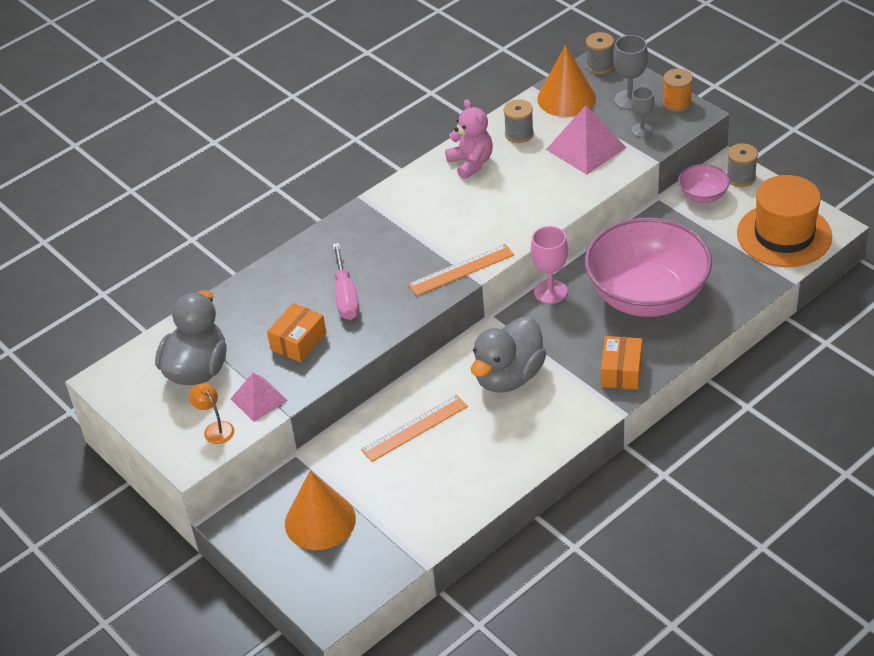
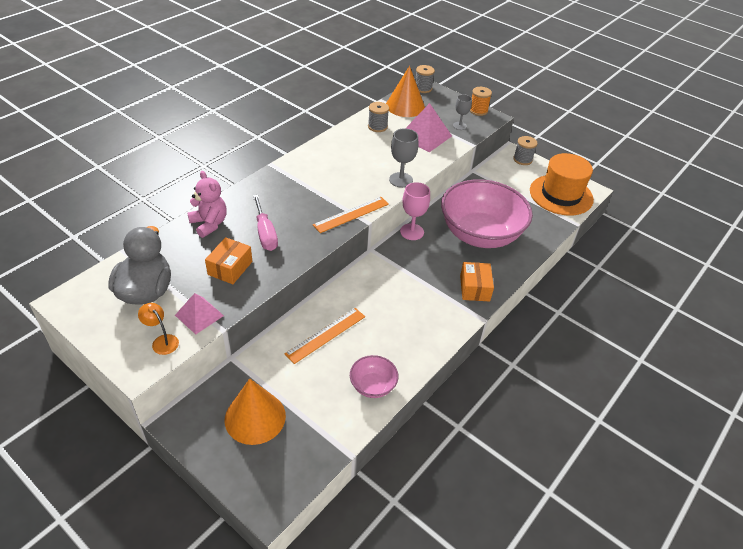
camera: 15 degrees left, 0 degrees up
(471, 163) = (347, 144): pink teddy bear -> pink teddy bear (209, 224)
(508, 376) = (392, 293): grey duck -> none
(629, 100) = (447, 108): grey goblet -> grey goblet (401, 180)
(703, 196) = (501, 170): pink bowl -> pink bowl (373, 386)

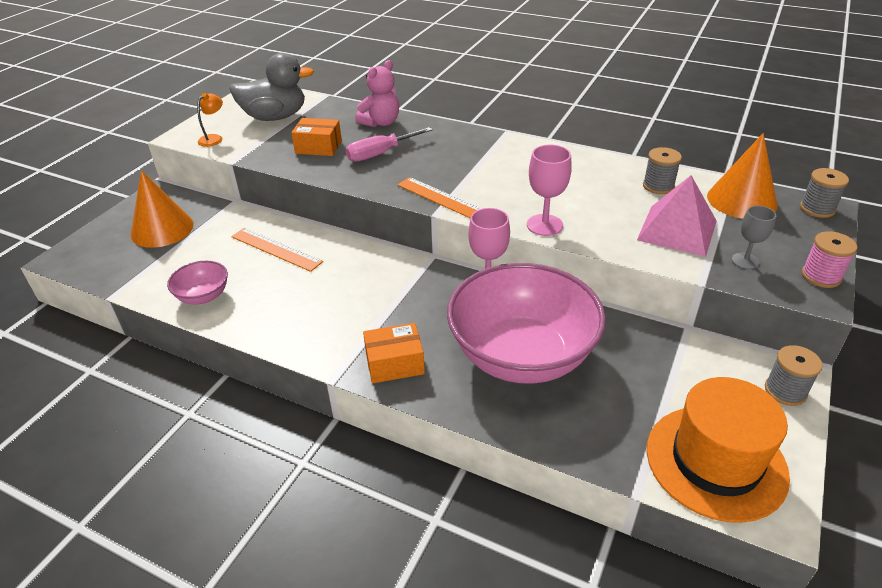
camera: 80 degrees right, 5 degrees down
(199, 315) = (248, 147): pink pyramid -> none
(401, 180) = (544, 225): grey goblet -> pink goblet
(478, 110) = (821, 276): orange spool -> pink spool

